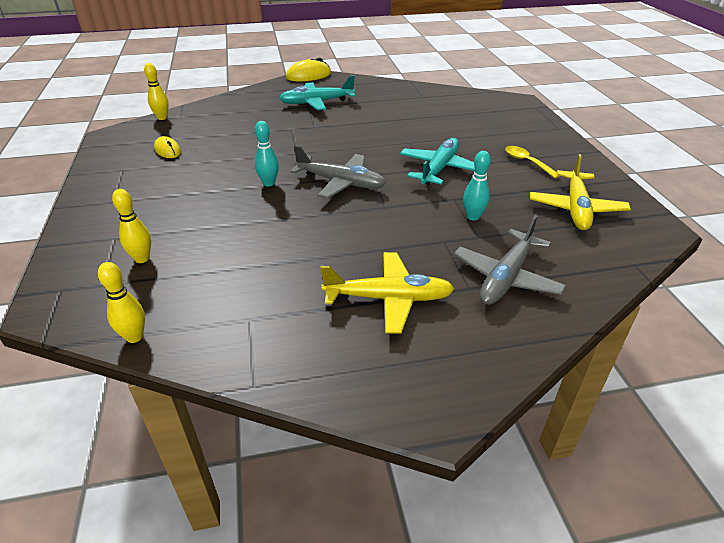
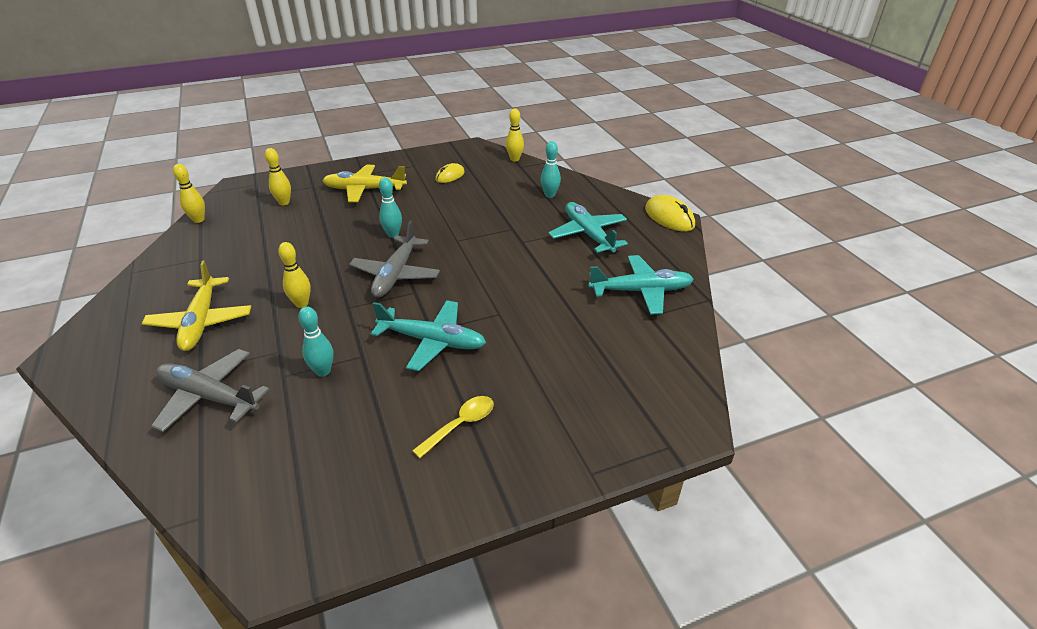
camera: 80 degrees right, 0 degrees up
(245, 109) = (550, 195): none -> turquoise bowling pin
(373, 233) = (302, 304): none -> yellow bowling pin
(395, 96) = (640, 291): none -> turquoise plane
(576, 208) = (335, 470): yellow plane -> yellow plane (365, 189)

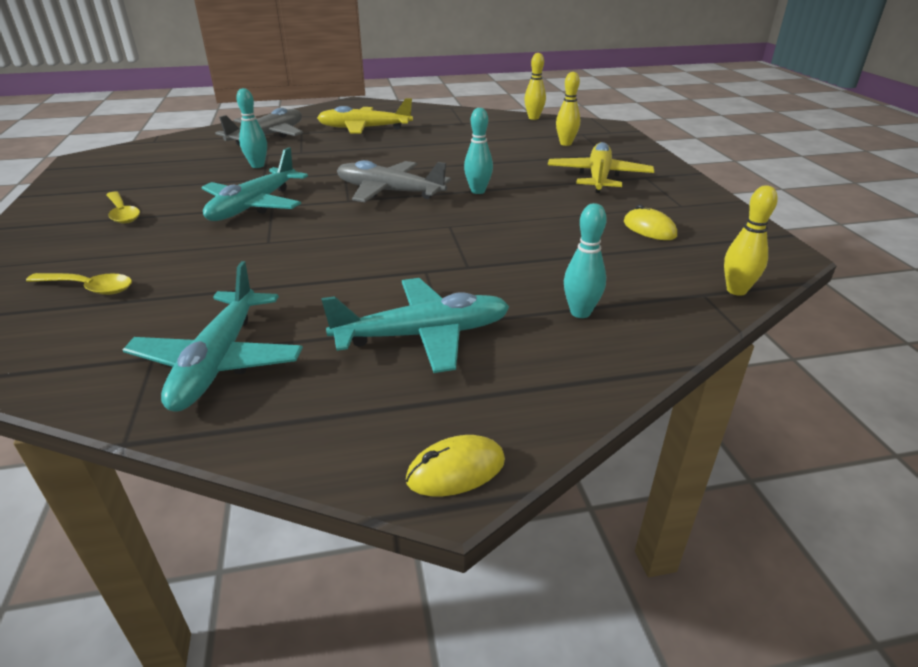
camera: 100 degrees right, 5 degrees down
(302, 304) = (364, 156): yellow bowling pin -> none
(594, 379) = (88, 288): none -> yellow spoon
(669, 217) = (456, 470): yellow mouse -> yellow mouse, size x0.64

